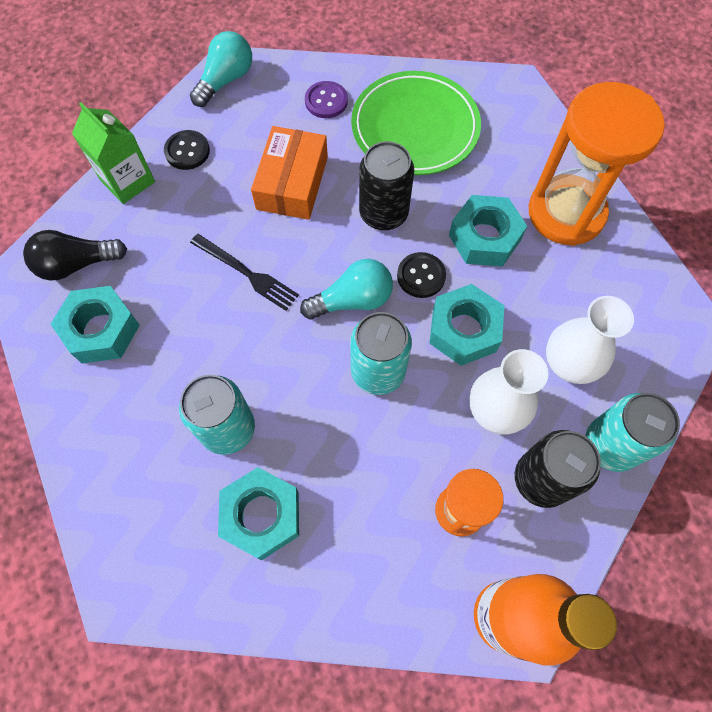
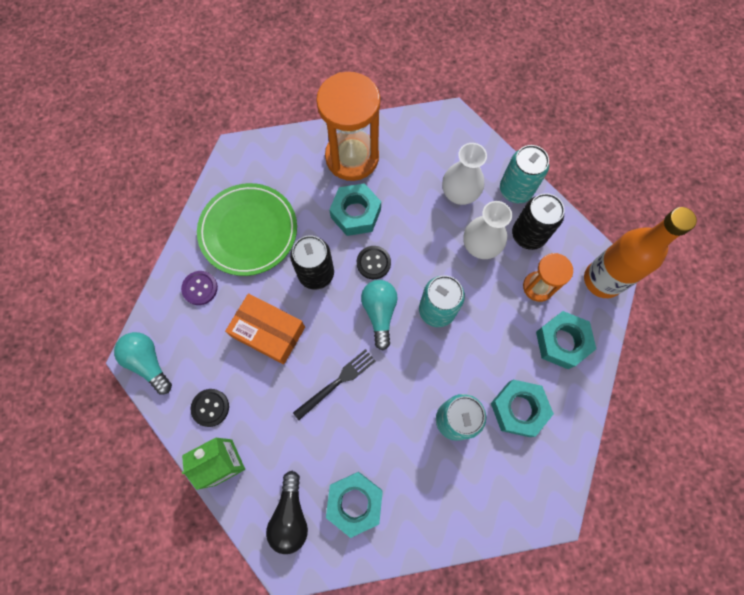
camera: 75 degrees left, 5 degrees up
(464, 330) = (421, 248): turquoise nut -> turquoise nut (562, 342)

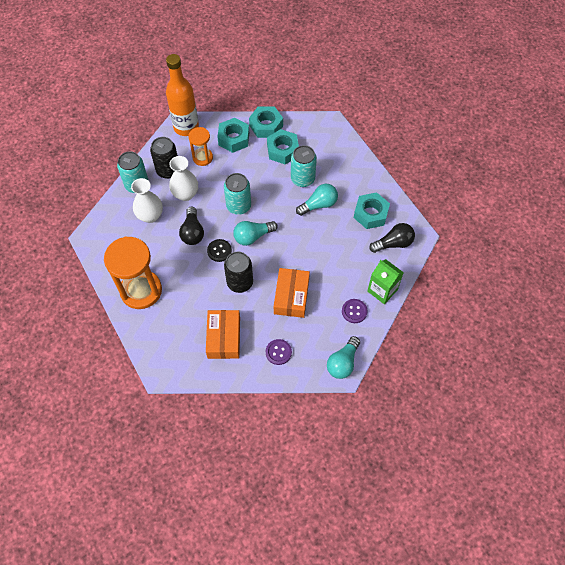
camera: 110 degrees left, 10 degrees down
(210, 407) = (354, 311): black button -> purple button
(248, 231) = (224, 338): green plate -> orange box
(337, 382) = (307, 245): black fork -> none
(355, 213) = (186, 273): turquoise nut -> turquoise nut (266, 126)
(399, 426) = (318, 205): none -> turquoise light bulb
(415, 238) = (192, 232): none -> black light bulb

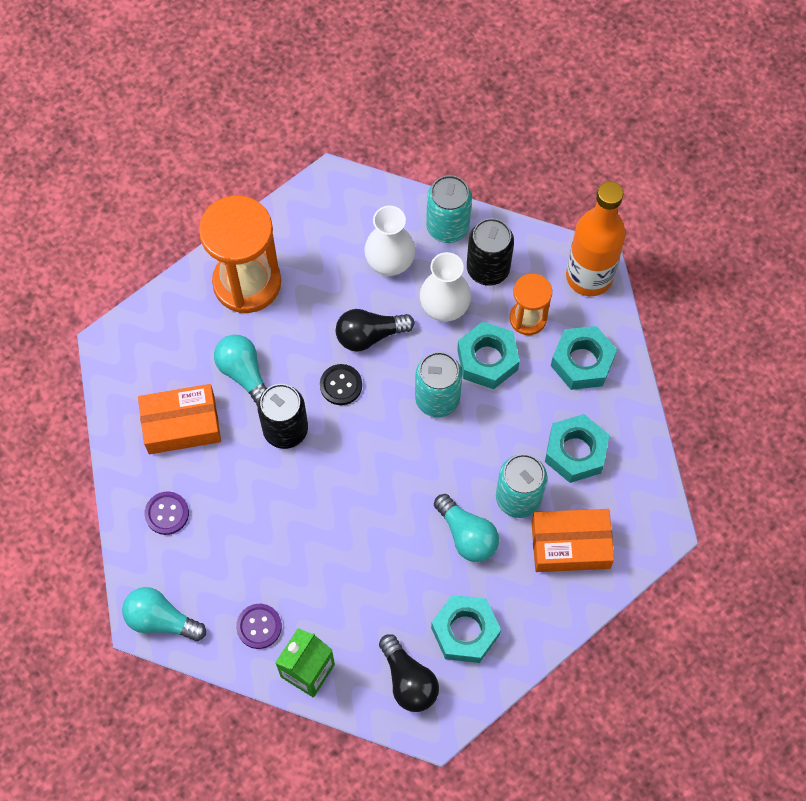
camera: 80 degrees right, 5 degrees up
(253, 236) = (379, 434): turquoise light bulb -> turquoise light bulb (244, 374)
(266, 126) = (626, 413): turquoise nut -> turquoise nut (487, 360)
(291, 296) = (272, 517): orange box -> orange box (570, 545)

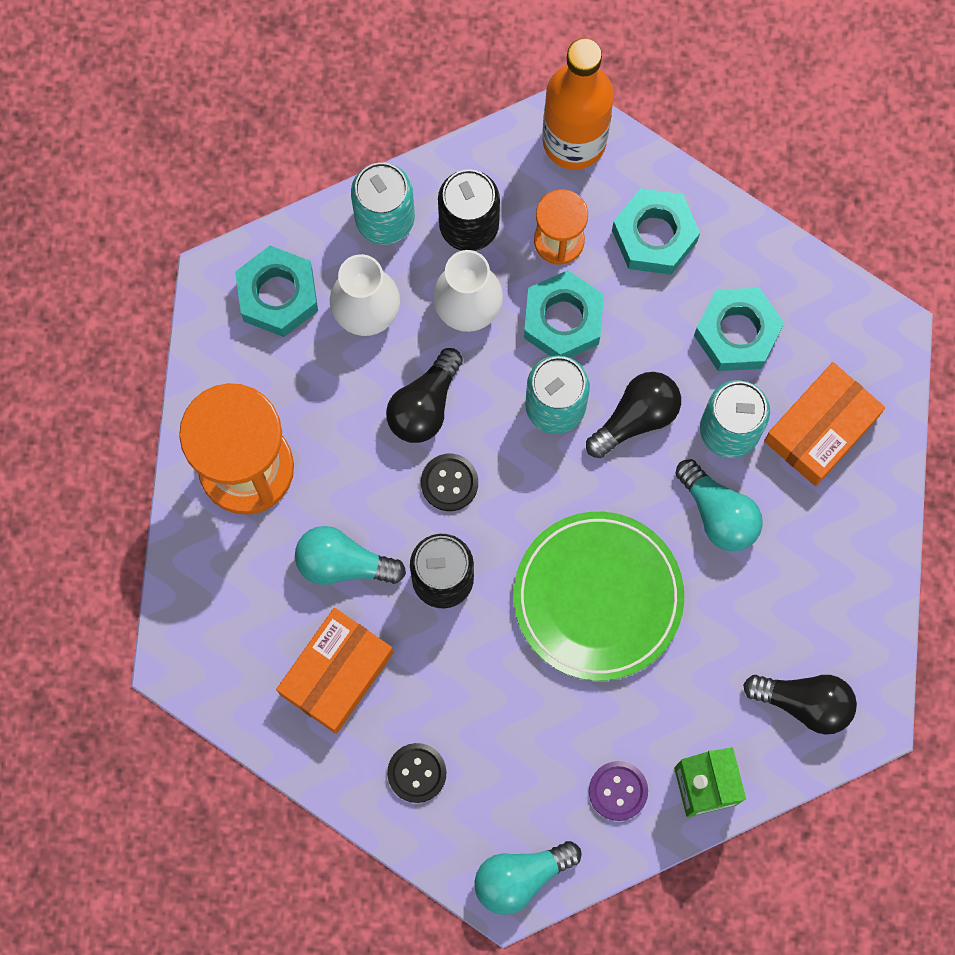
camera: 45 degrees left, 10 degrees up
(167, 513) = (417, 773): purple button -> black button
(356, 516) = (598, 597): none -> green plate
(465, 631) = (809, 606): turquoise nut -> turquoise nut (278, 295)
(467, 535) = (718, 513): turquoise light bulb -> turquoise light bulb turned 45 degrees clockwise
(474, 444) = (636, 418): none -> black light bulb

